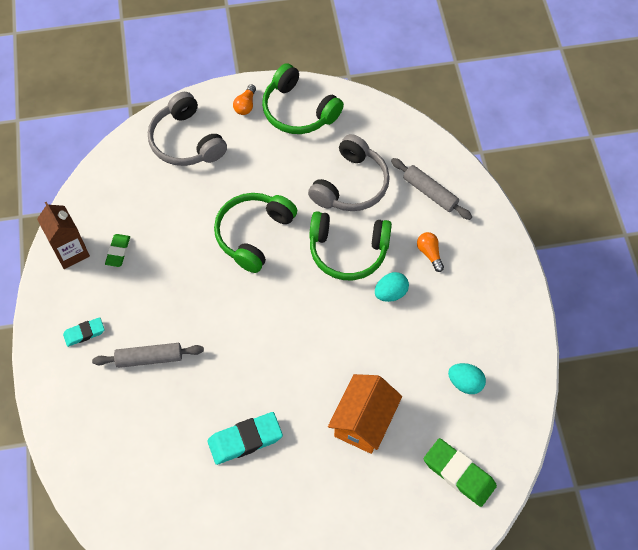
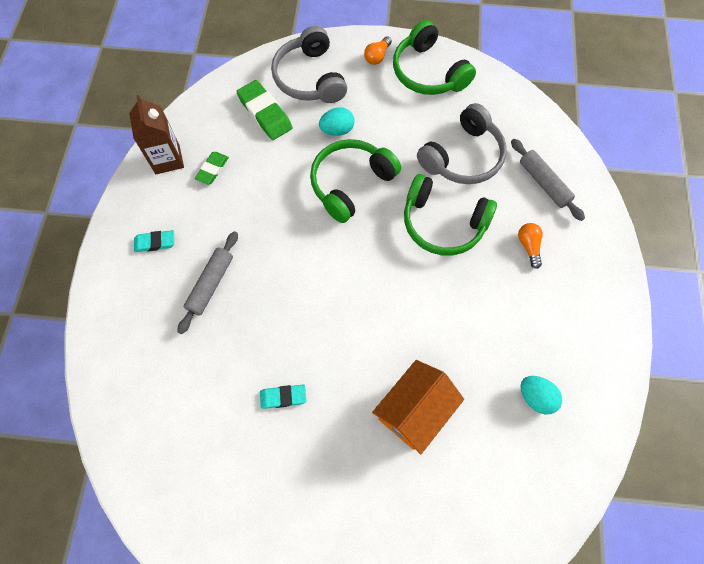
camera: 15 degrees right, 5 degrees up
(149, 358) = (211, 284): grey rolling pin -> grey rolling pin turned 75 degrees counterclockwise
(245, 440) = (283, 397): turquoise eraser -> turquoise eraser, size x0.59
(390, 293) = (477, 278): turquoise egg -> turquoise egg (337, 130)
(459, 474) = (505, 500): green eraser -> green eraser (265, 113)

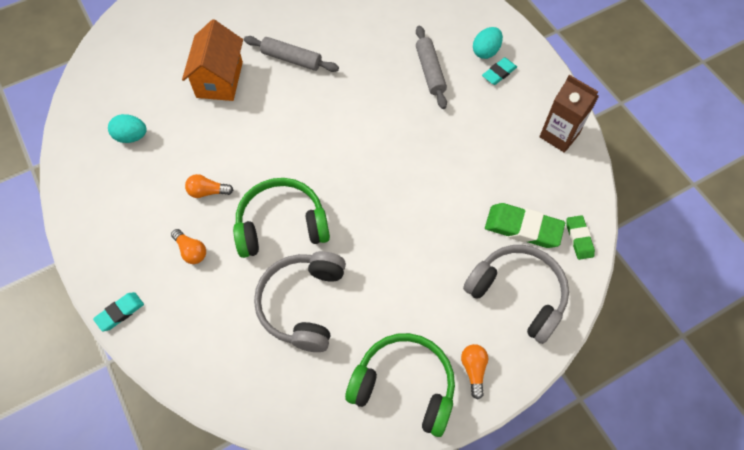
camera: 145 degrees right, 5 degrees down
(212, 169) = (515, 150): green eraser -> green eraser (579, 238)
(283, 397) = (317, 39): turquoise eraser -> turquoise eraser (120, 312)
(337, 130) = (443, 254): turquoise egg -> turquoise egg (485, 51)
(351, 184) = (388, 210): green headphones -> none
(489, 291) = (208, 192): none -> orange light bulb
(543, 183) = (206, 326): grey rolling pin -> grey rolling pin (291, 59)

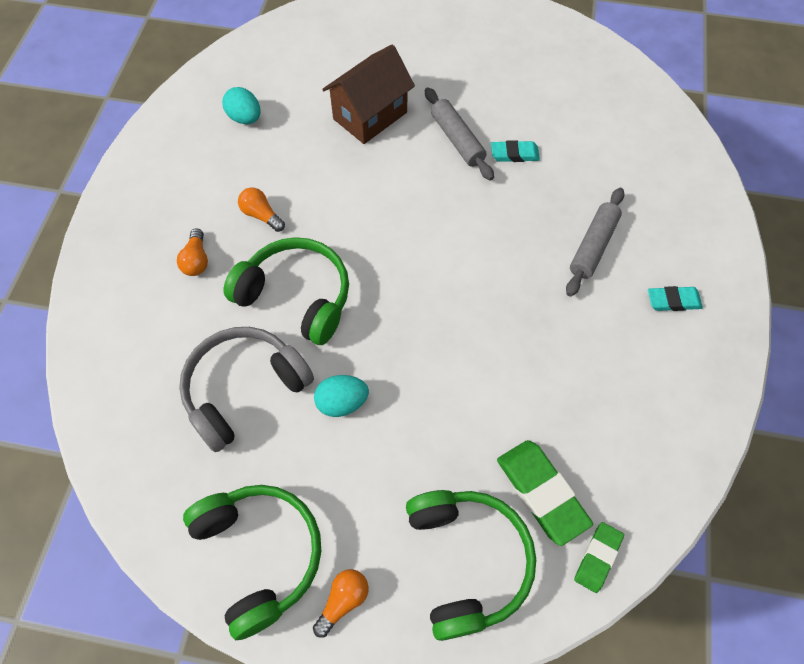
camera: 40 degrees right, 0 degrees up
(120, 312) = (90, 271): turquoise eraser -> turquoise eraser (514, 154)
(219, 79) = (370, 116): orange house -> brown house
(485, 51) = (679, 266): turquoise egg -> turquoise egg (342, 402)
(517, 294) = (466, 561): grey headphones -> green headphones
(559, 135) = (684, 421): brown carton -> none

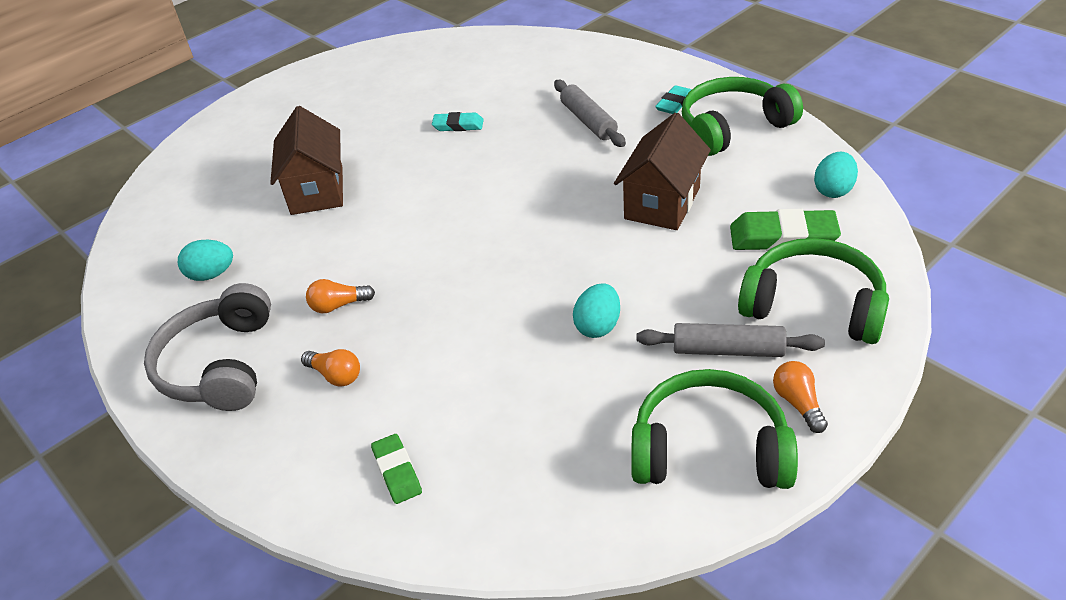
camera: 50 degrees left, 20 degrees down
(244, 390) = (521, 393): grey headphones -> grey headphones (220, 365)
(296, 297) = (456, 315): green headphones -> green headphones (733, 127)
(457, 140) = (406, 150): grey rolling pin -> grey rolling pin (728, 350)
(514, 154) = (458, 125): turquoise eraser -> turquoise eraser turned 60 degrees clockwise
(521, 368) = (662, 203): none -> brown house
(597, 557) = (860, 229): green eraser -> green eraser (397, 471)
(640, 507) = (833, 190): none -> turquoise egg

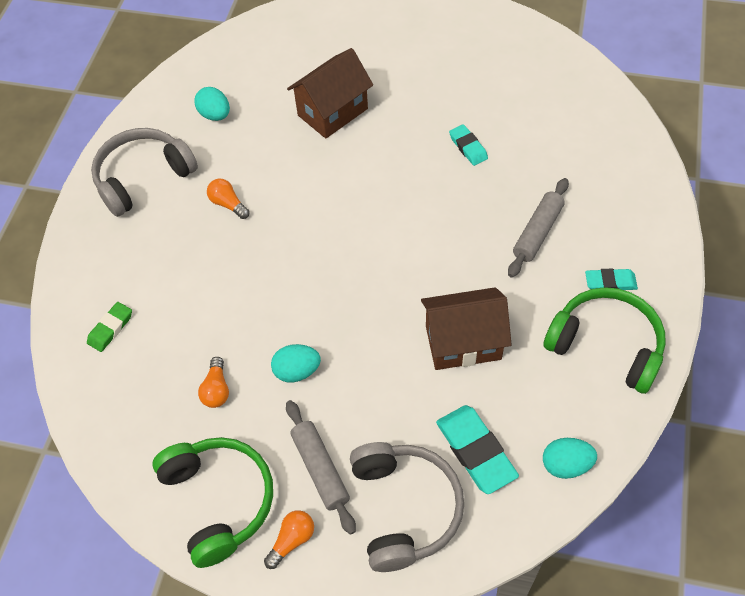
camera: 55 degrees right, 15 degrees up
(336, 375) = (167, 245): orange light bulb -> orange light bulb (216, 389)
(783, 237) = (476, 451): green eraser -> turquoise eraser
(813, 305) = (404, 508): green headphones -> grey headphones

